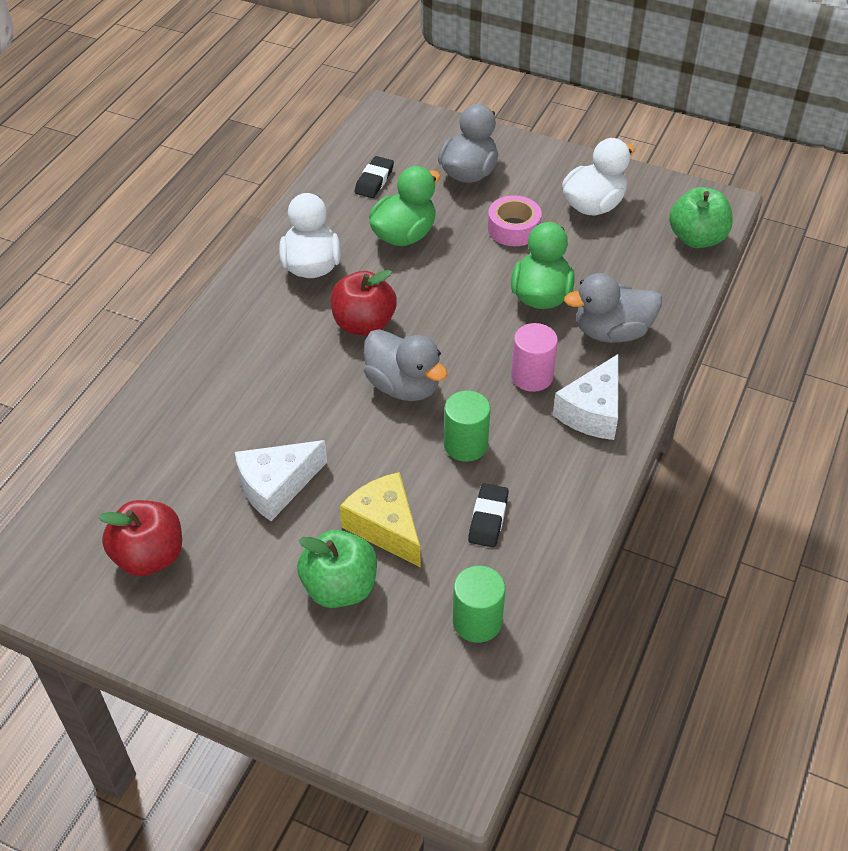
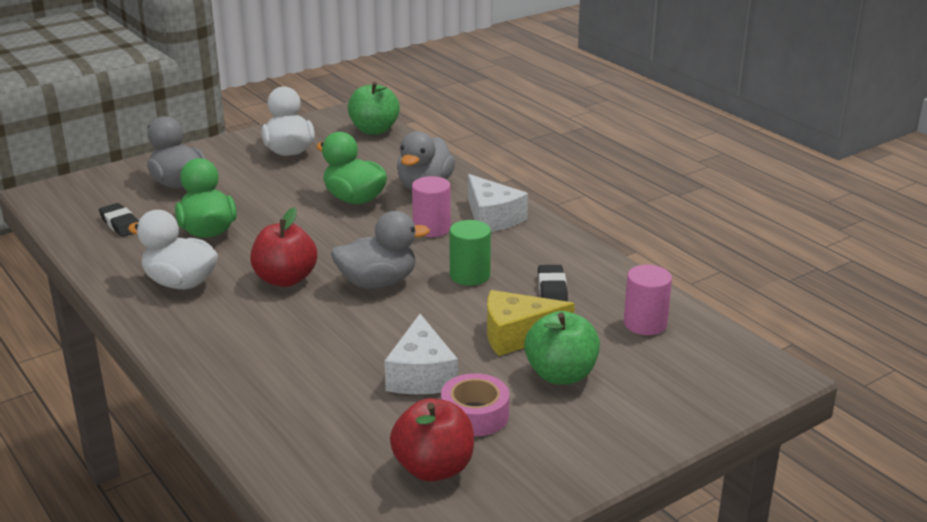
camera: 60 degrees left, 20 degrees down
(477, 621) = (645, 324): green cylinder -> pink cylinder
(488, 518) = (552, 289): black eraser -> black eraser turned 45 degrees clockwise
(513, 228) = (268, 186): pink tape -> pink tape (475, 415)

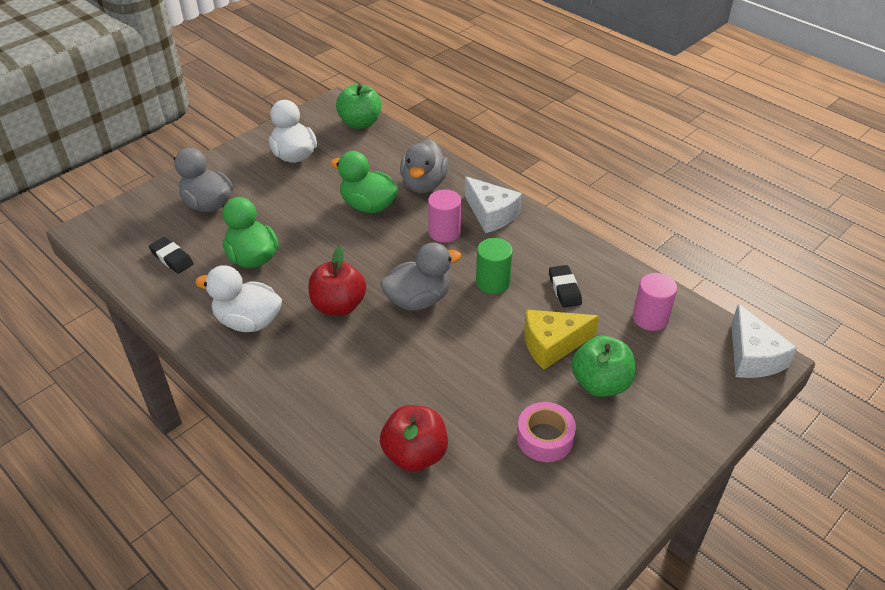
camera: 10 degrees left, 15 degrees up
(421, 375) = (487, 400): white cheese -> white cheese (752, 357)
(433, 468) = (529, 502): red apple -> red apple (415, 454)

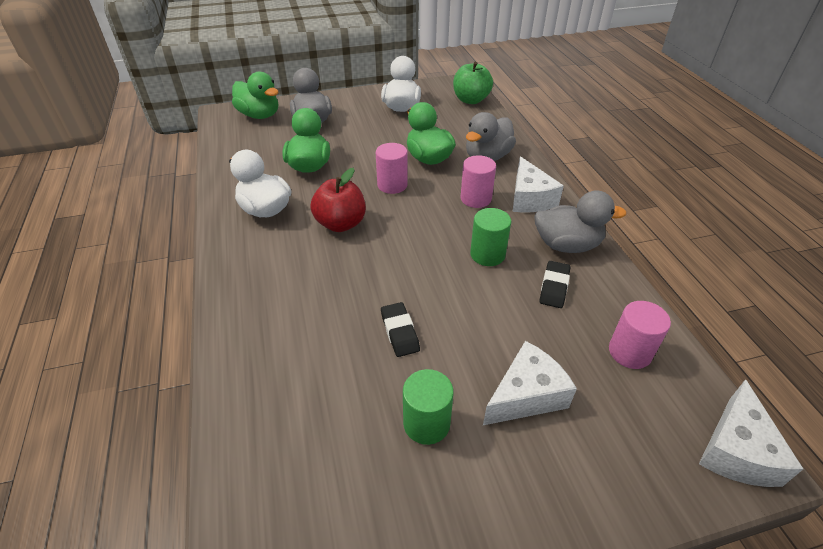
camera: 30 degrees right, 0 degrees up
(138, 218) = (259, 115): none -> green duck
(172, 258) = (256, 147): black eraser -> black eraser (400, 332)
(355, 247) = (392, 185): none -> pink cylinder
(415, 454) = (294, 377): red apple -> none
(418, 300) = (409, 244): grey duck -> grey duck (567, 245)
(545, 438) = (426, 423): pink tape -> green cylinder
(552, 344) = (503, 333): yellow cheese -> none
(600, 384) = (526, 395): green apple -> white cheese

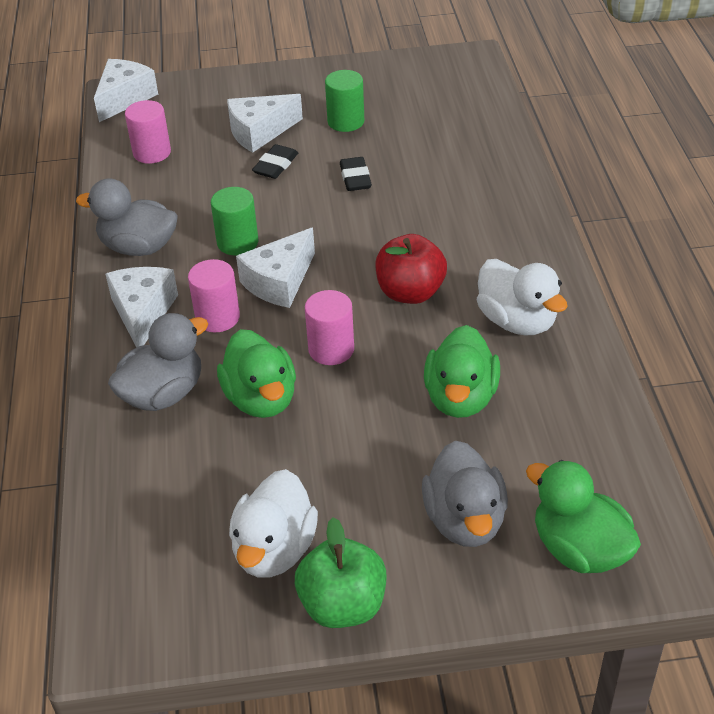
camera: 170 degrees left, 0 degrees up
(441, 225) = (279, 282): none -> white cheese
(471, 100) = (117, 563): green apple -> green apple (343, 605)
(554, 287) = (184, 206): black eraser -> black eraser (275, 165)

